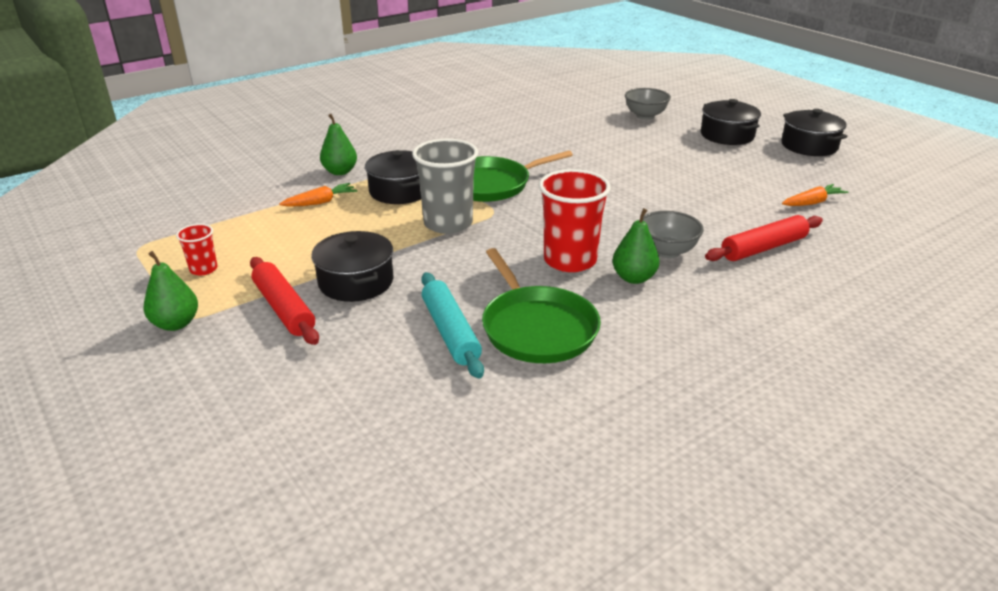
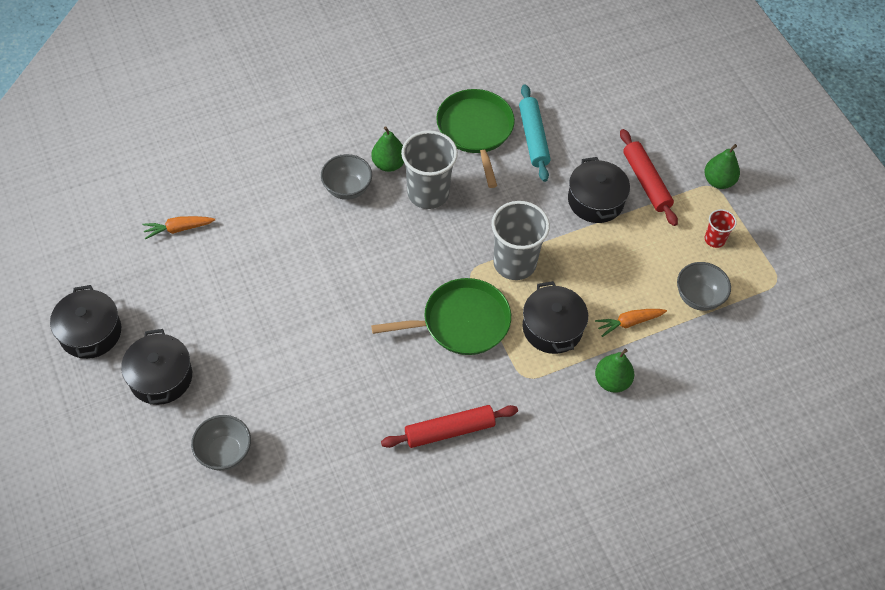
camera: 170 degrees left, 25 degrees up
(239, 225) = (698, 297): none -> grey bowl
(570, 260) = (428, 193): red cup -> grey cup
(763, 248) = (269, 178): red rolling pin -> red rolling pin (449, 431)

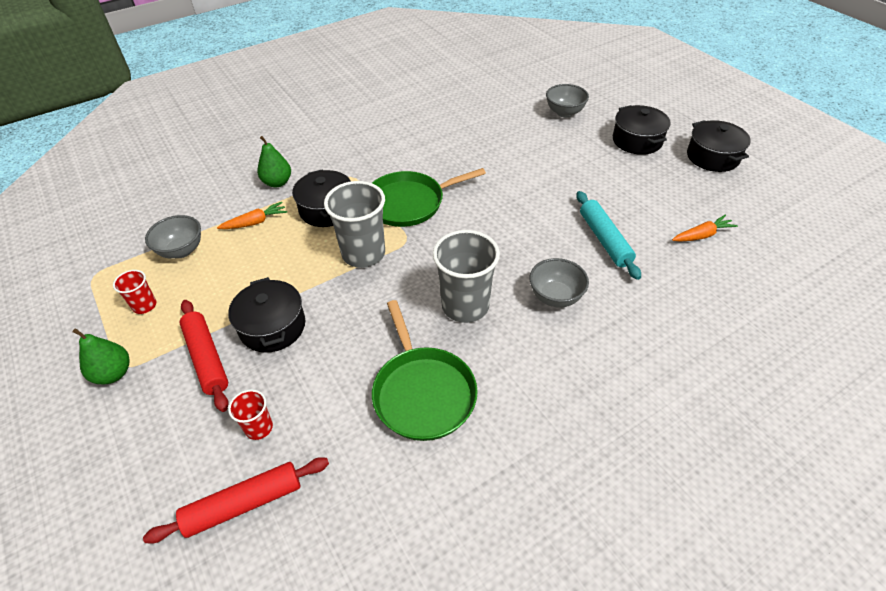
camera: 175 degrees right, 10 degrees down
(389, 164) = (519, 331): green pear -> none
(449, 431) = (407, 141): red rolling pin -> red rolling pin (244, 504)
(533, 137) = (346, 394): turquoise rolling pin -> turquoise rolling pin (604, 240)
(596, 125) = (259, 428): none -> red cup

